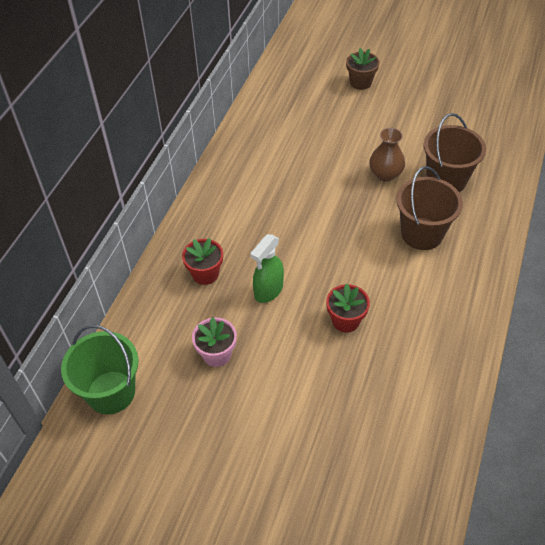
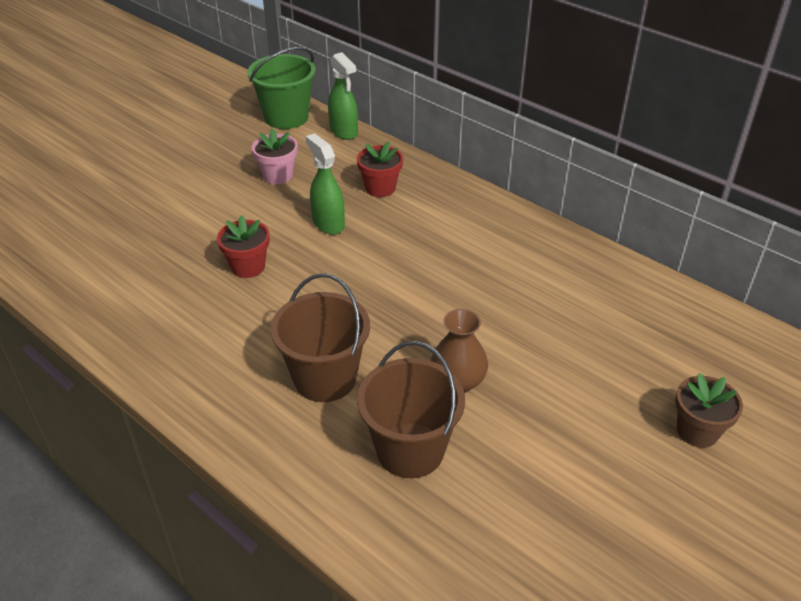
camera: 110 degrees right, 10 degrees down
(123, 332) = (344, 131): none -> green spray bottle

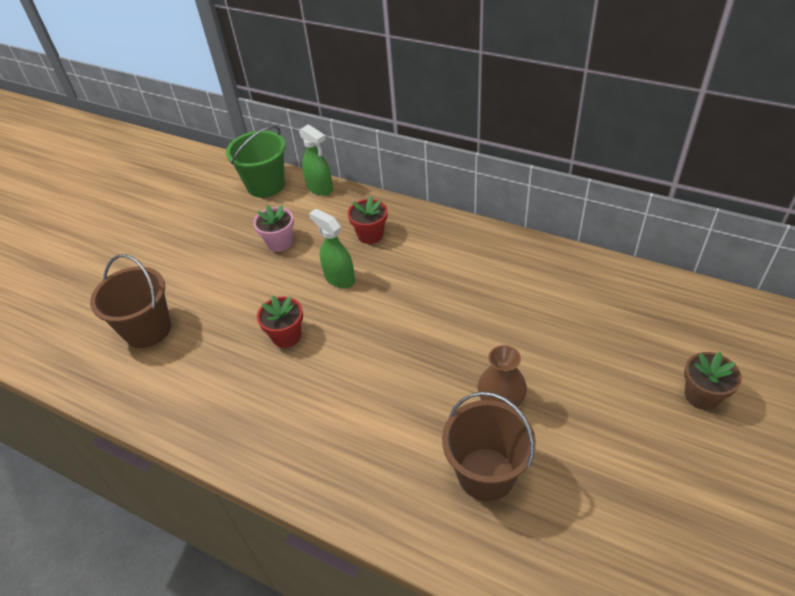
camera: 10 degrees left, 5 degrees up
(325, 378) = (391, 425): brown bucket -> brown bucket (148, 329)

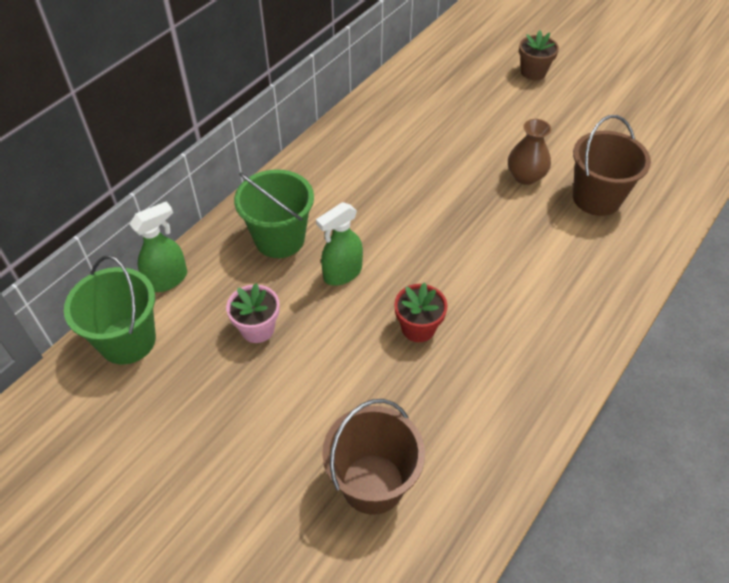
camera: 85 degrees left, 5 degrees up
(370, 235) = (279, 239): red flower pot -> green bucket

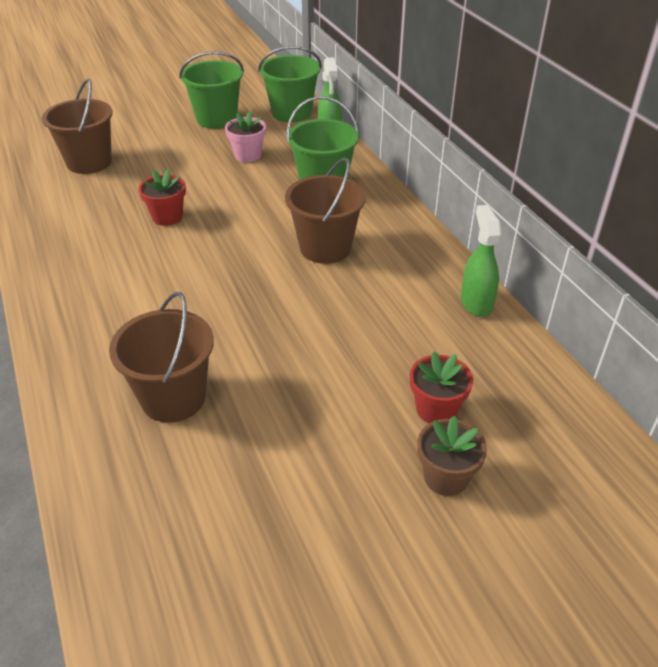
camera: 120 degrees right, 10 degrees down
(183, 412) = (216, 119): none -> green bucket
(342, 273) = (257, 201): green spray bottle -> green spray bottle (476, 303)
(377, 195) = (325, 248): none -> brown bucket
(491, 88) = (436, 409): none -> red flower pot
(525, 176) = (258, 357): brown vase -> none

